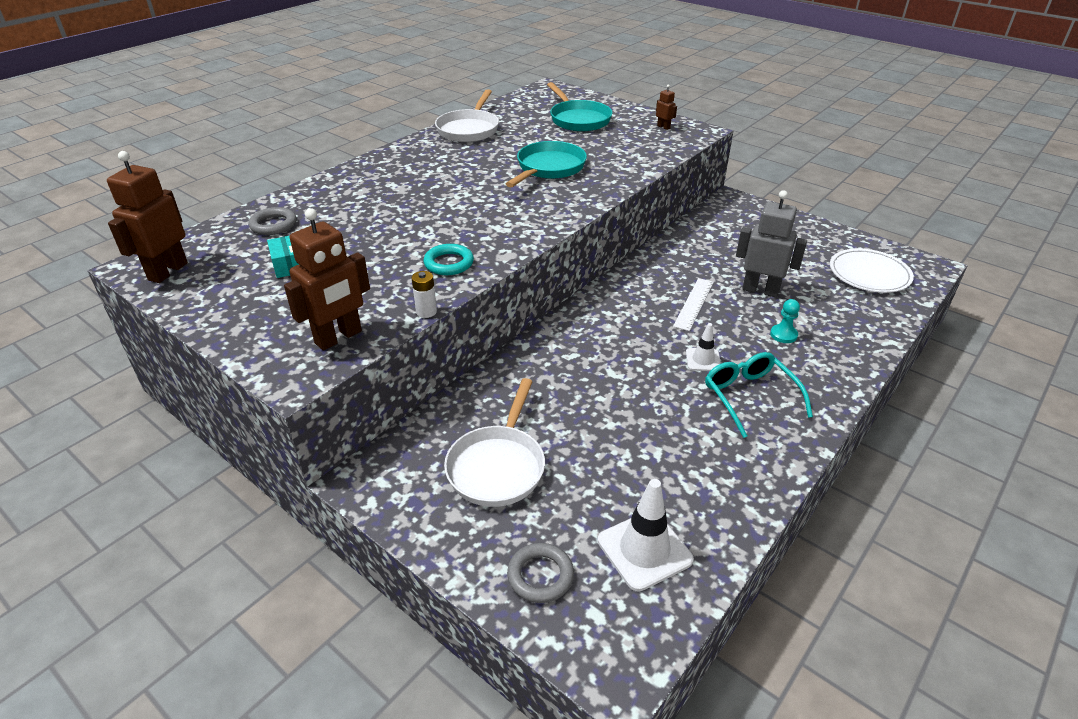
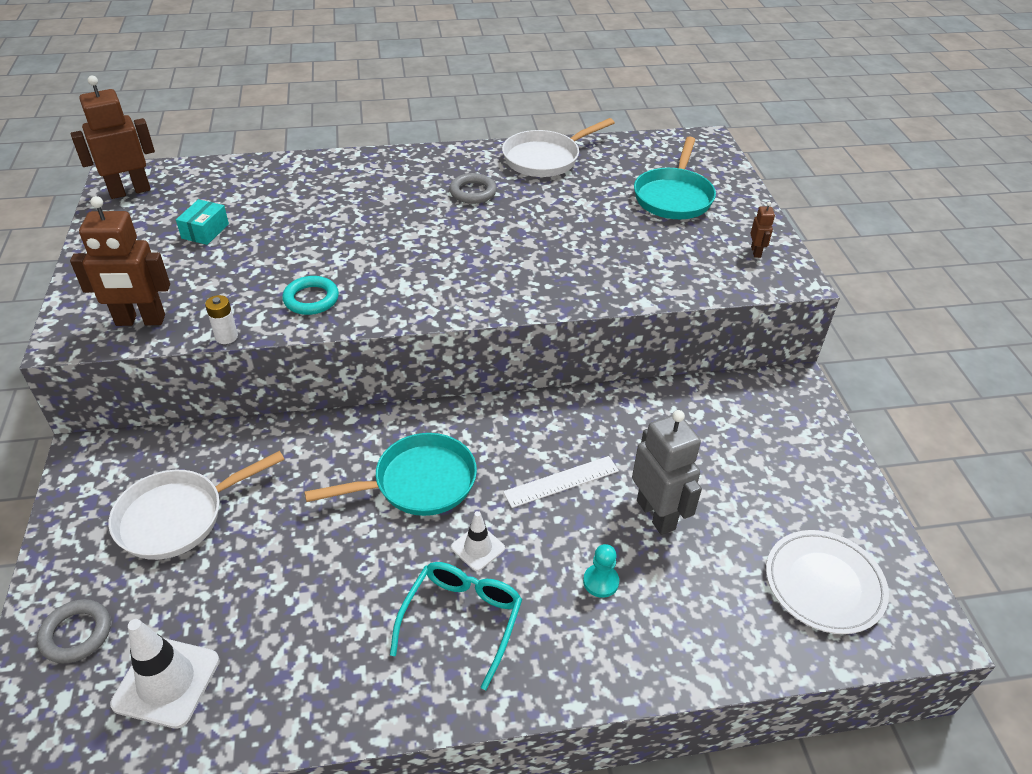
camera: 40 degrees right, 5 degrees up
(273, 225) = (249, 185): grey ring -> grey ring (473, 192)
(549, 168) = (550, 243): turquoise pan -> turquoise pan (418, 483)

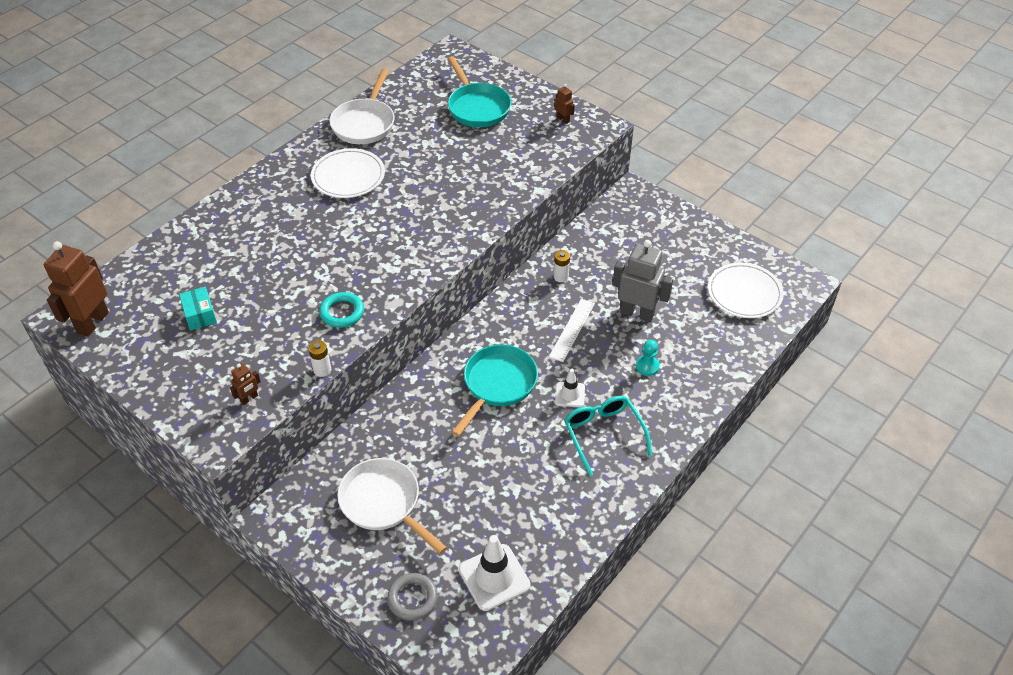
camera: 40 degrees left, 5 degrees up
(140, 321) = (249, 398): brown robot -> brown robot, size x0.46
(178, 517) = (384, 503): white pan -> white pan turned 120 degrees clockwise
(473, 192) = (348, 176): grey ring -> white plate
(612, 420) = (561, 277): none -> white battery

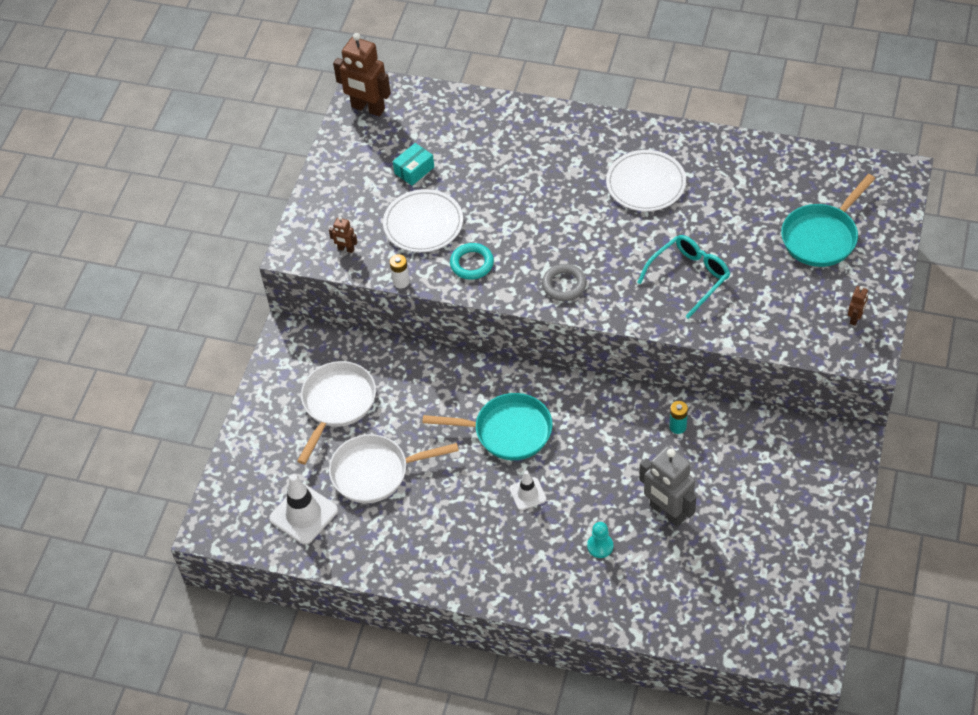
camera: 70 degrees right, 5 degrees up
(92, 322) = (368, 108): brown robot -> brown robot turned 150 degrees counterclockwise
(364, 123) = (730, 158): white pan -> white pan (375, 472)
(412, 598) = (258, 466): grey ring -> grey ring (564, 285)
(561, 277) = (677, 427): white battery -> turquoise battery
(572, 329) = (611, 464): white ruler -> none
(603, 434) = (495, 539): turquoise glasses -> turquoise glasses (689, 277)
(637, 313) = (667, 512): grey robot -> grey robot turned 135 degrees clockwise
(744, 293) = (758, 602): white plate -> white plate (423, 224)

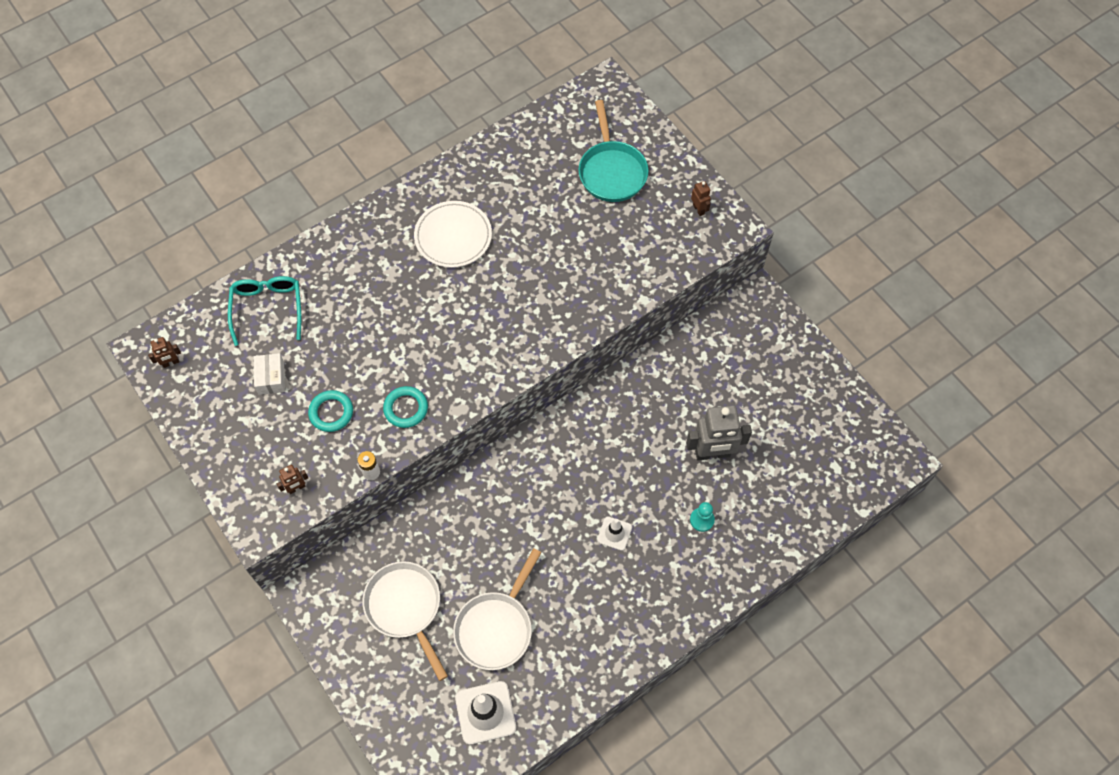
camera: 55 degrees left, 10 degrees up
(368, 108) = (171, 363): brown robot -> brown robot, size x0.46
(414, 170) = (271, 378): turquoise box -> white box
(423, 224) = (331, 412): white plate -> turquoise ring
(507, 431) = (547, 504): turquoise pan -> none
(564, 285) = (490, 362): grey ring -> none
(677, 427) = (648, 389): turquoise battery -> none
(689, 277) = (565, 277): turquoise glasses -> turquoise glasses (267, 308)

